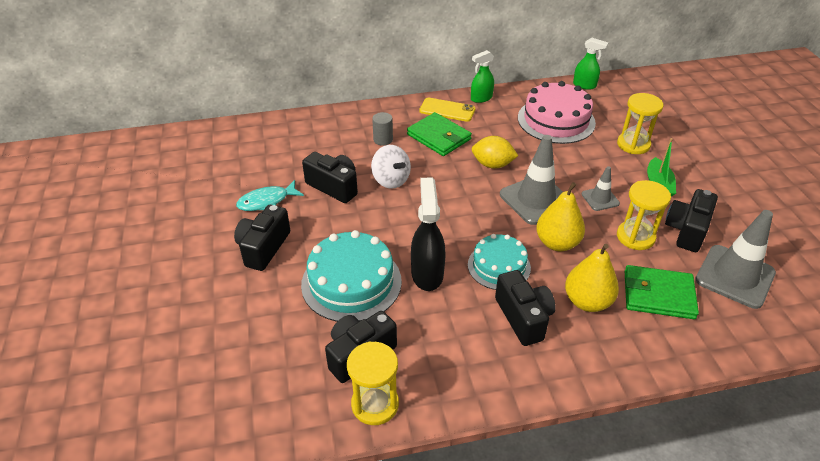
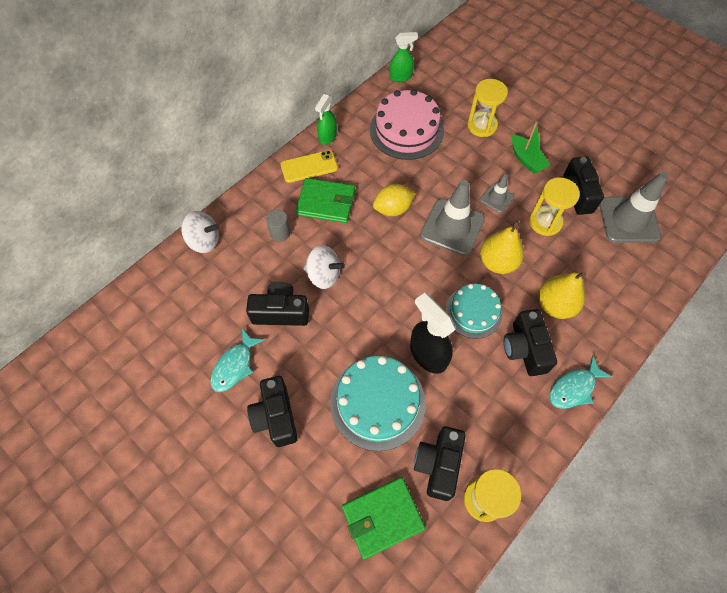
camera: 35 degrees left, 20 degrees up
(322, 120) = (204, 241): none -> white spinning top
(523, 317) = (524, 349): black camera -> black camera turned 135 degrees counterclockwise
(547, 374) = (574, 388): none -> turquoise fish
(658, 295) = (594, 268): green wallet -> green wallet (382, 517)

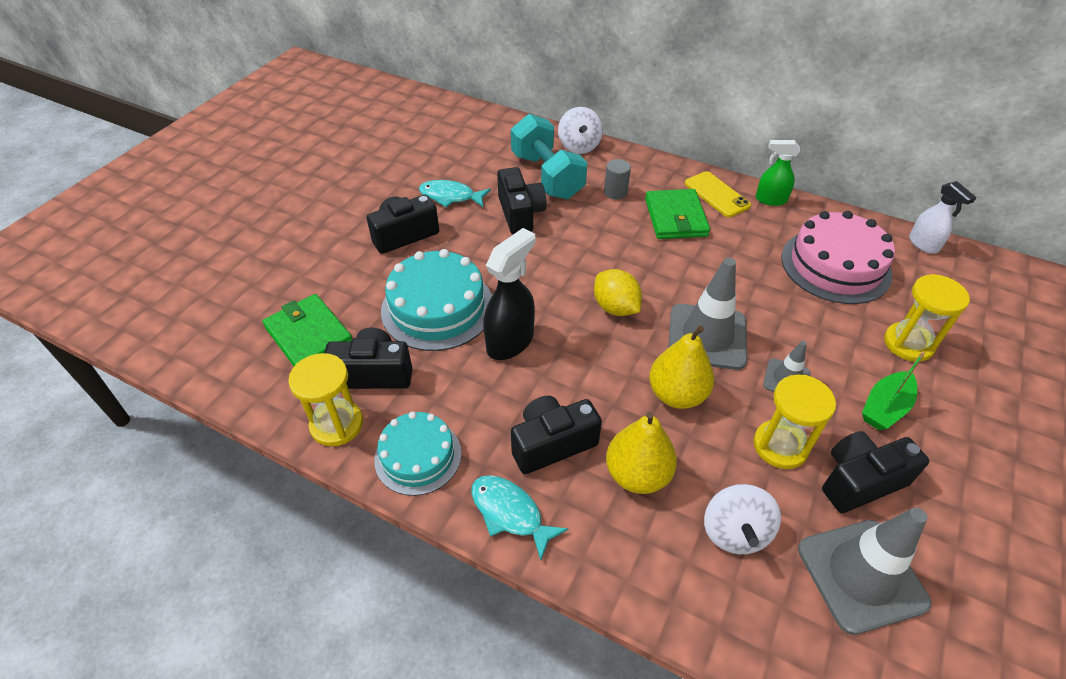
camera: 75 degrees right, 15 degrees down
(237, 278) = (547, 176): none -> turquoise dumbbell
(324, 275) = (578, 235): white spinning top -> white spinning top (735, 532)
(393, 209) = (701, 275): yellow lemon -> yellow lemon (615, 307)
(401, 77) = (923, 244): green spray bottle -> white spray bottle
(473, 312) = (587, 378): turquoise cake -> turquoise cake (418, 456)

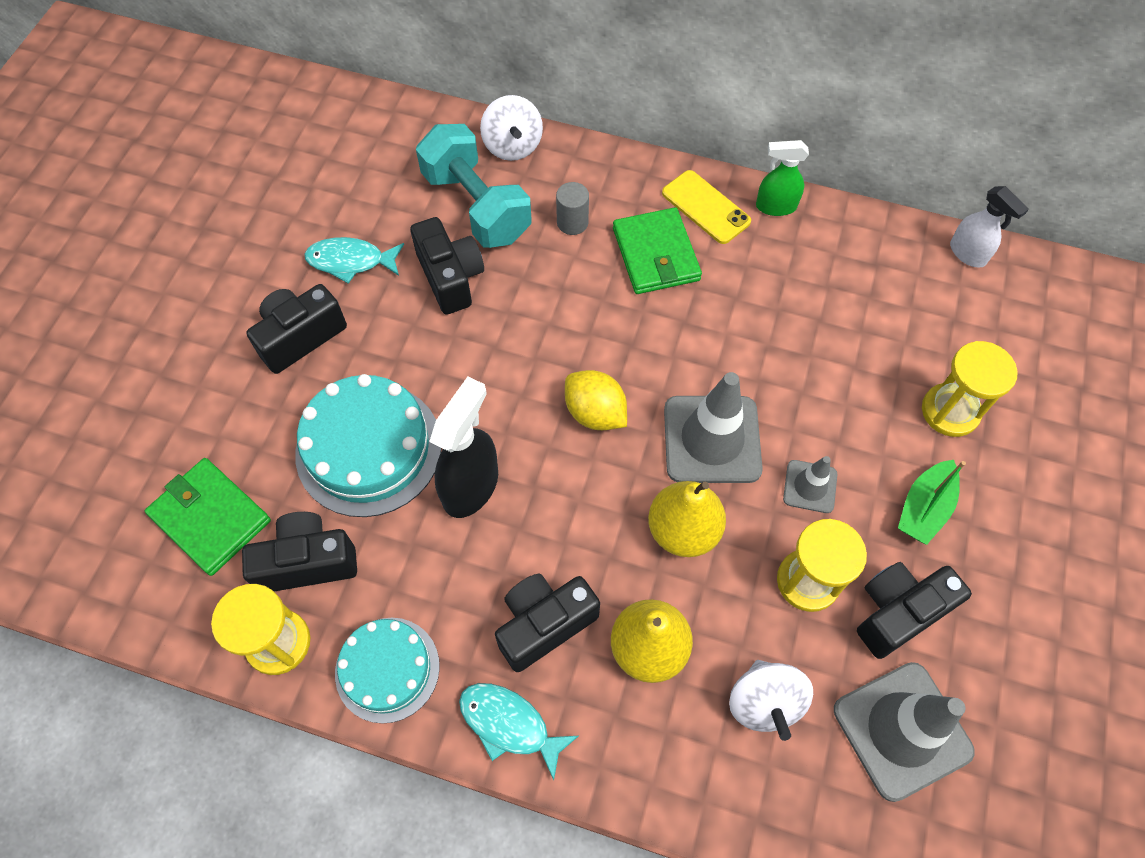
camera: 10 degrees left, 15 degrees up
(835, 265) = (861, 304): pink cake -> none

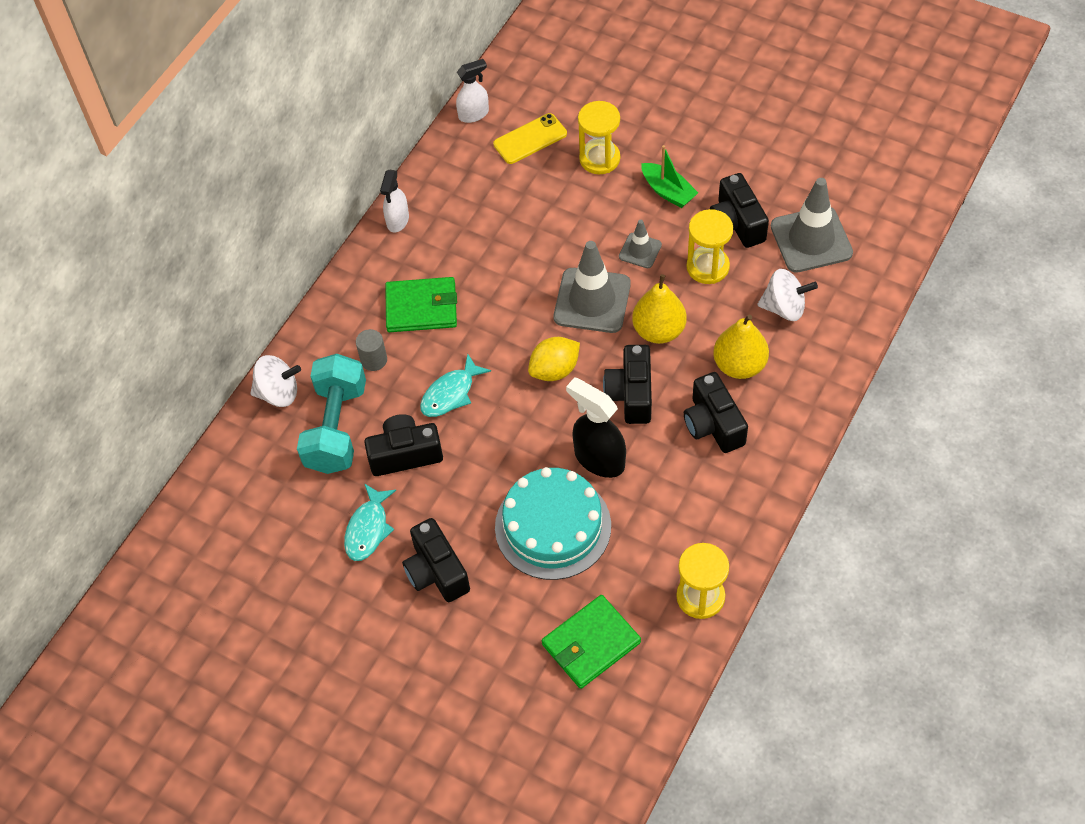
camera: 75 degrees left, 5 degrees down
(307, 562) = (640, 574): black camera -> black camera (631, 394)
(387, 669) = (731, 526): turquoise cake -> none
(476, 206) = (336, 427): turquoise dumbbell -> turquoise dumbbell turned 60 degrees counterclockwise
(509, 724) = (779, 454): turquoise fish -> turquoise fish (451, 393)
(705, 207) = (385, 266): yellow phone -> yellow phone (530, 139)
(775, 206) = (397, 220): green spray bottle -> white spray bottle

